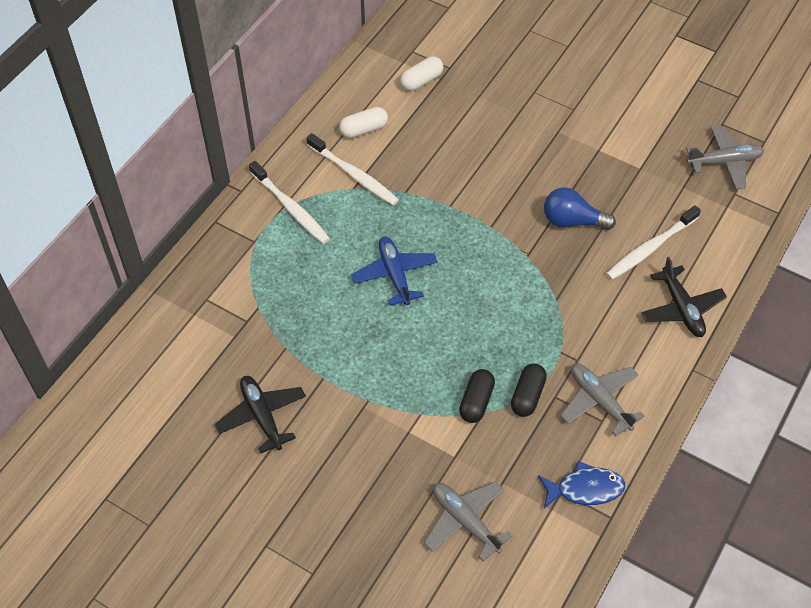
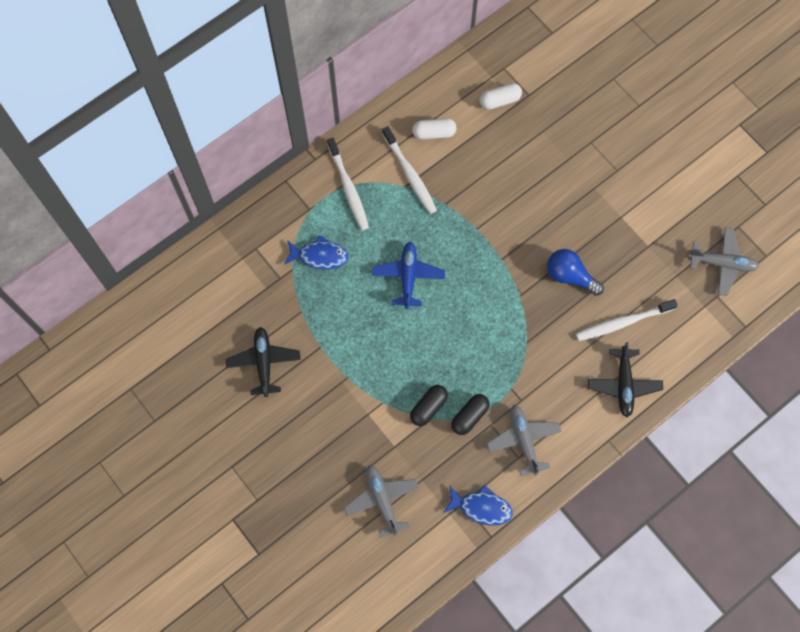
camera: 20 degrees right, 15 degrees up
(284, 284) = (319, 256): none -> blue fish

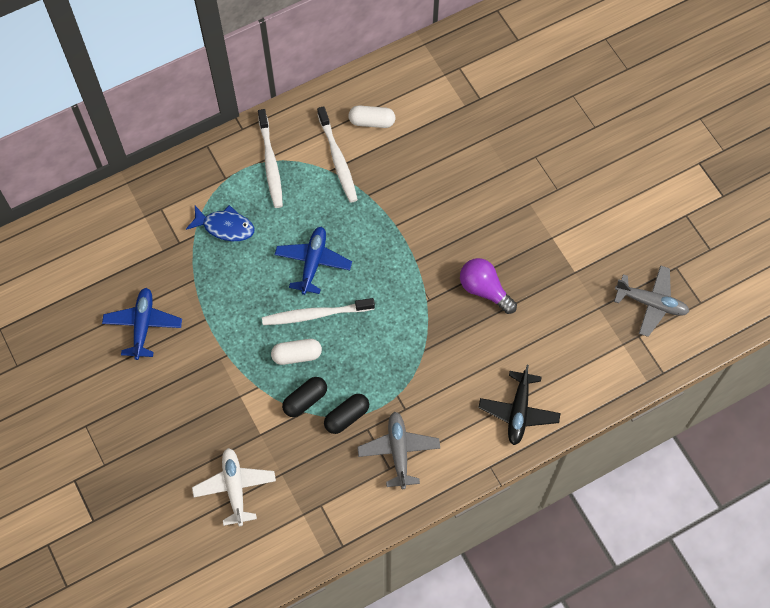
camera: 10 degrees right, 5 degrees down
(264, 363) = (143, 325): black plane -> blue plane
(382, 500) = (235, 488): grey plane -> white plane
(481, 507) = (339, 513): blue fish -> none
(500, 100) = (448, 100): white capsule -> white capsule (297, 355)
(570, 276) = (484, 290): blue light bulb -> purple light bulb
(622, 322) = (531, 347): white toothbrush -> white toothbrush (315, 314)

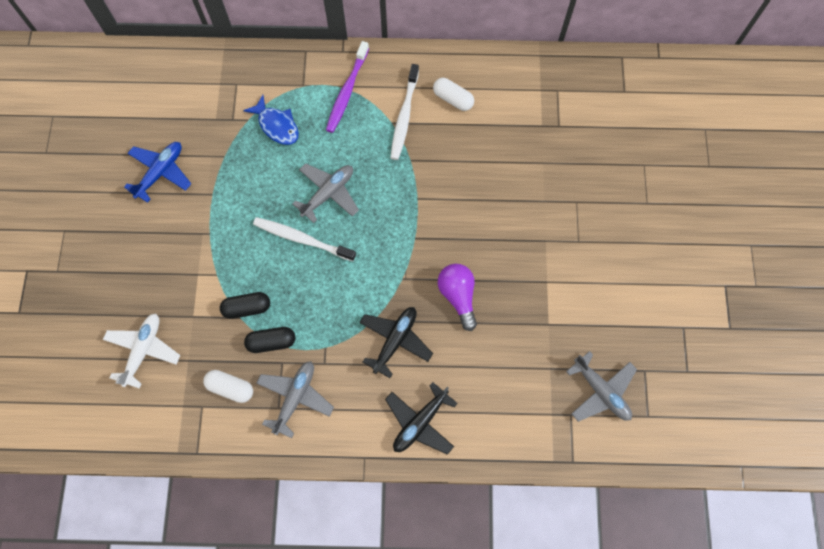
camera: 30 degrees right, 5 degrees up
(270, 164) = (347, 92): white toothbrush -> purple toothbrush
(297, 355) = (265, 265): white capsule -> white capsule (230, 388)
(313, 263) = (328, 194): blue plane -> grey plane
(454, 356) = (395, 341): none -> black plane

